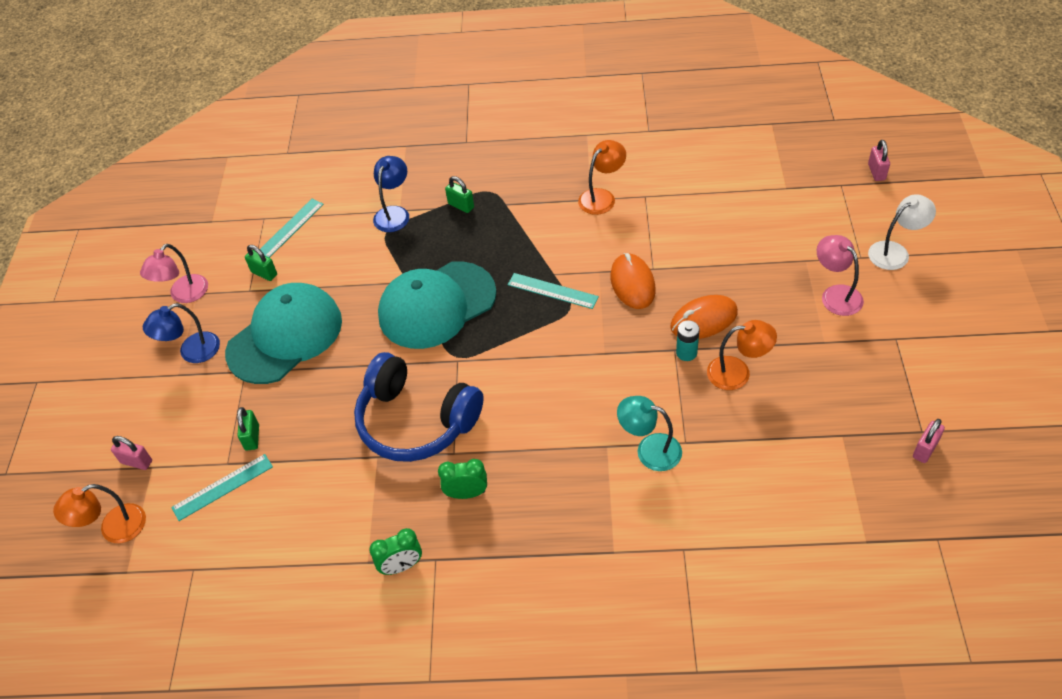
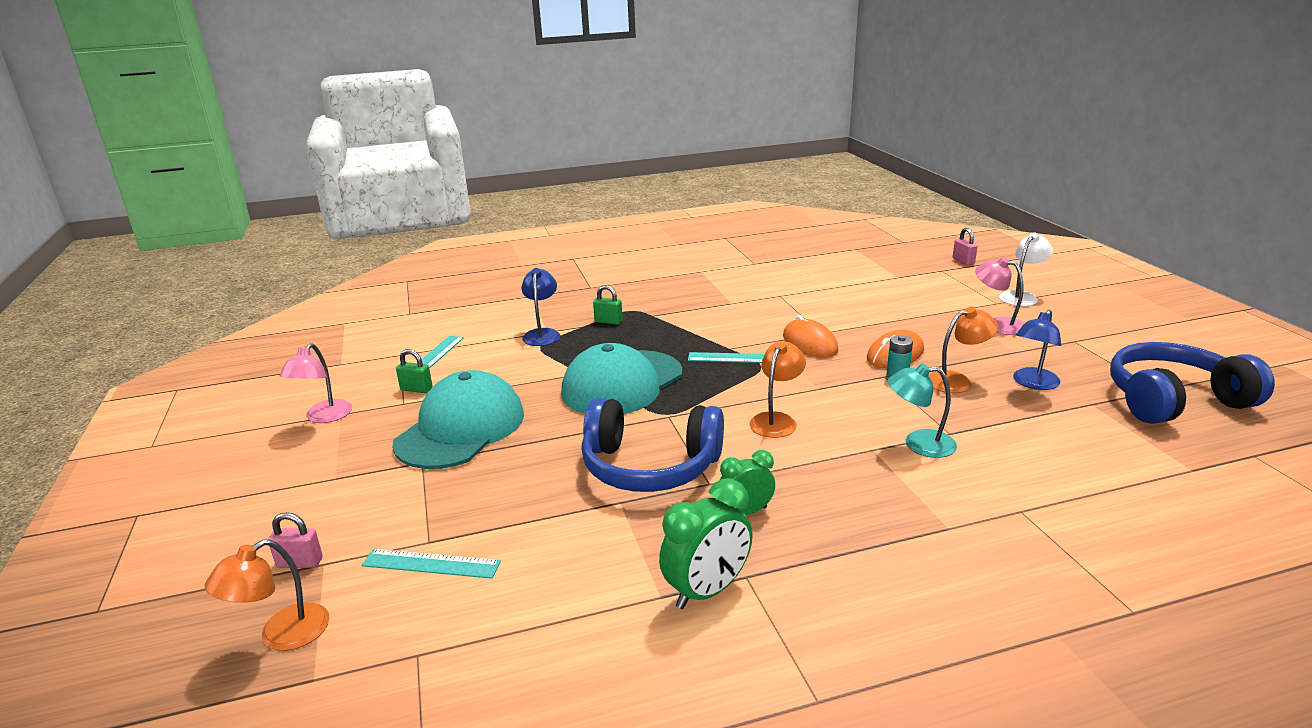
camera: 20 degrees left, 25 degrees down
(192, 352) = (348, 457): blue lamp -> blue lamp (1033, 383)
(223, 487) = (431, 564): turquoise ruler -> turquoise ruler turned 60 degrees clockwise
(252, 437) = (453, 513): green padlock -> none
(401, 566) = (707, 591): green clock -> green clock, size x1.54
(602, 197) = (741, 300): orange lamp -> orange lamp (776, 420)
(925, 449) = (1174, 400): pink padlock -> blue headphones

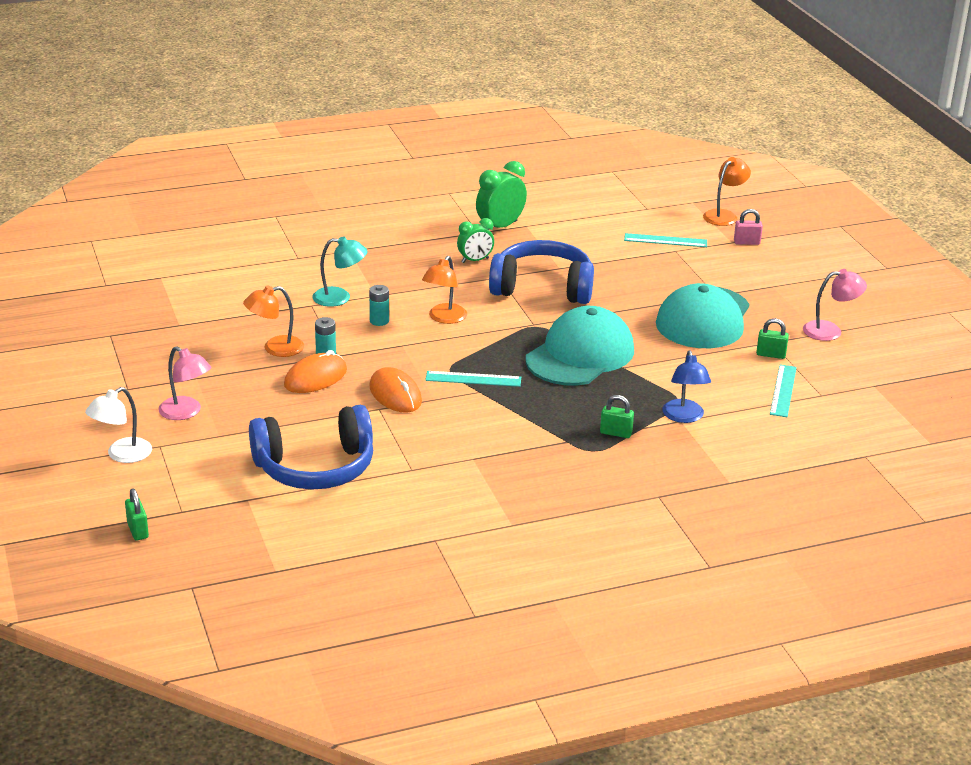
camera: 175 degrees right, 5 degrees up
(324, 417) = (830, 331): pink lamp -> pink lamp turned 75 degrees clockwise
(854, 414) = (379, 321): none -> turquoise battery
(963, 261) = (138, 530): pink padlock -> green padlock
(1033, 383) = (211, 344): blue lamp -> none
(1174, 400) = (109, 325): blue headphones -> blue headphones (315, 467)

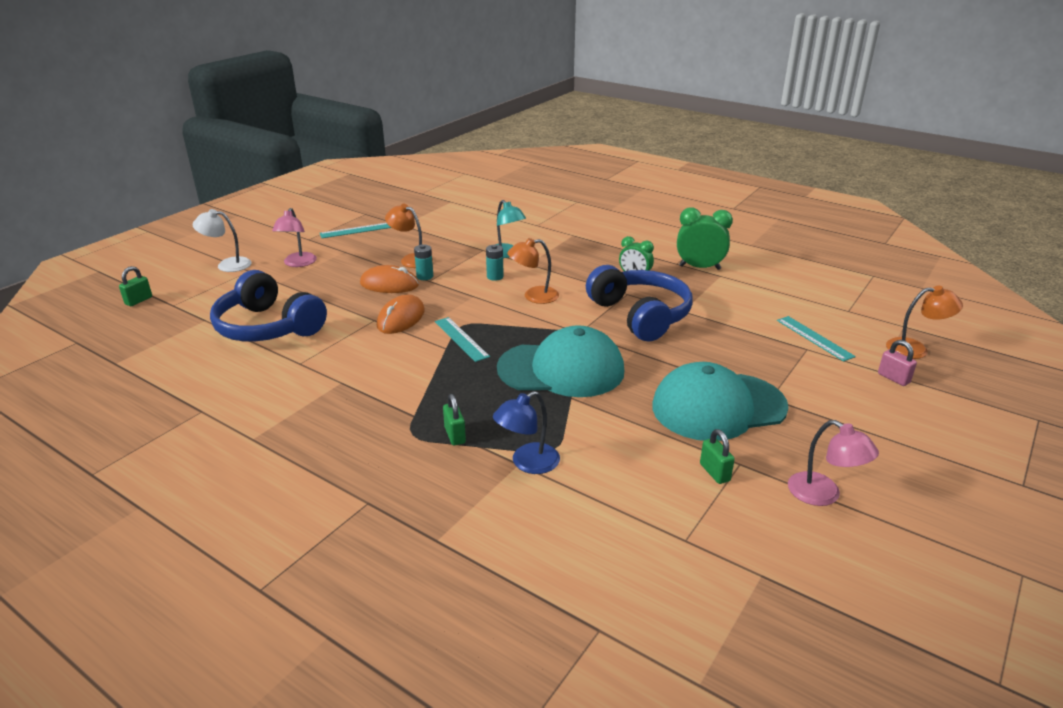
camera: 55 degrees right, 0 degrees up
(783, 390) = (657, 508): turquoise ruler -> turquoise ruler (355, 230)

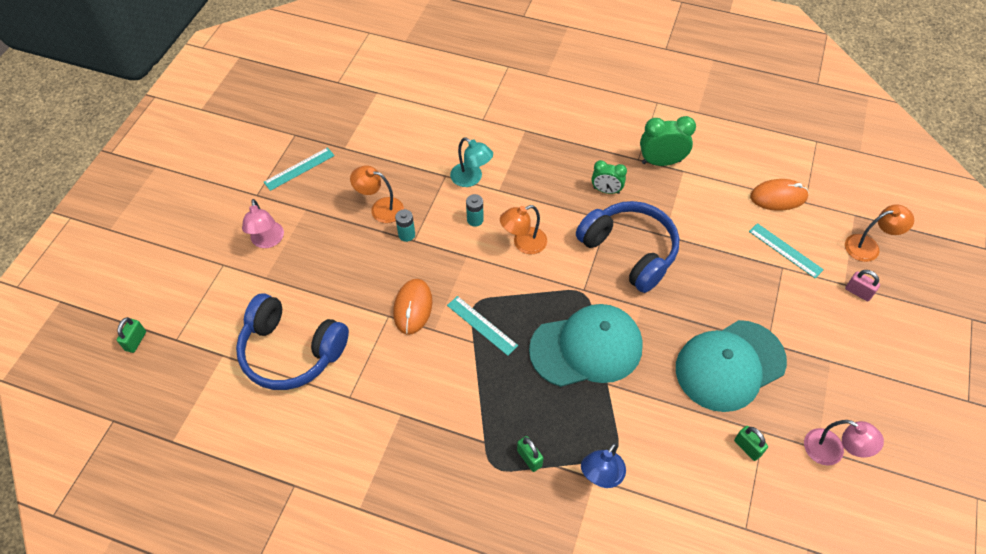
camera: 15 degrees left, 25 degrees up
(227, 265) = (194, 259): white lamp -> none
(389, 284) = (377, 256): orange mouse -> orange mouse (778, 197)

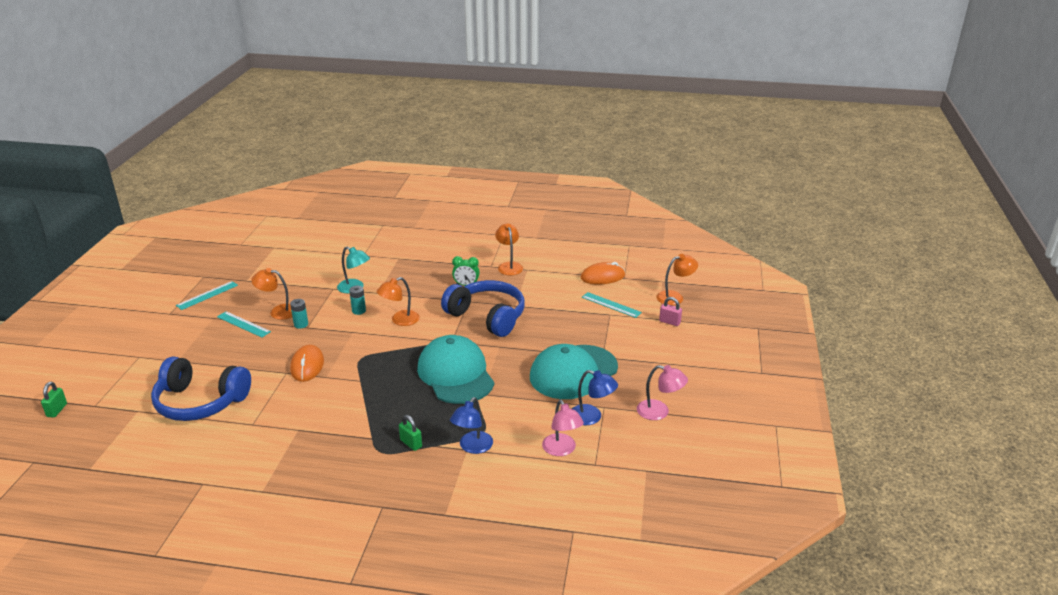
camera: 10 degrees left, 25 degrees down
(268, 241) = (179, 339): pink lamp -> pink lamp (562, 450)
(481, 325) = (366, 370): turquoise ruler -> turquoise ruler (243, 324)
(586, 348) = (455, 374): turquoise cap -> turquoise cap turned 90 degrees counterclockwise
(661, 162) = (509, 266): green clock -> orange lamp
(747, 447) = (592, 417): green padlock -> blue lamp

